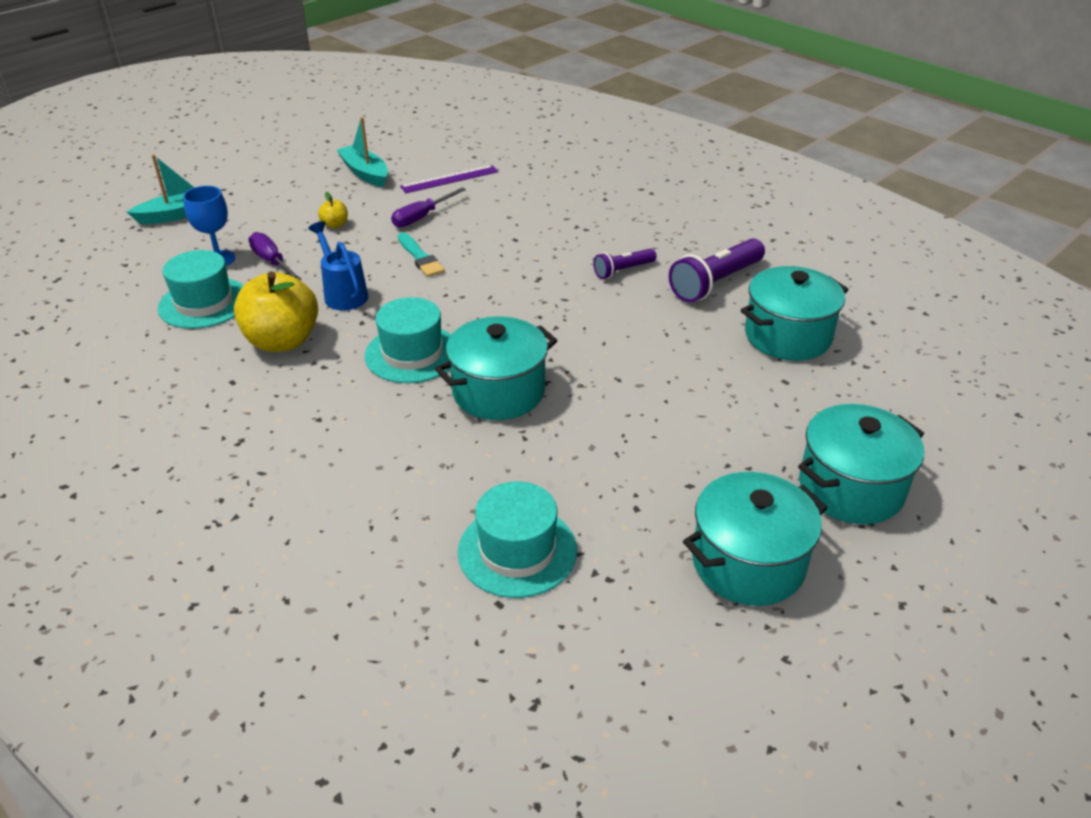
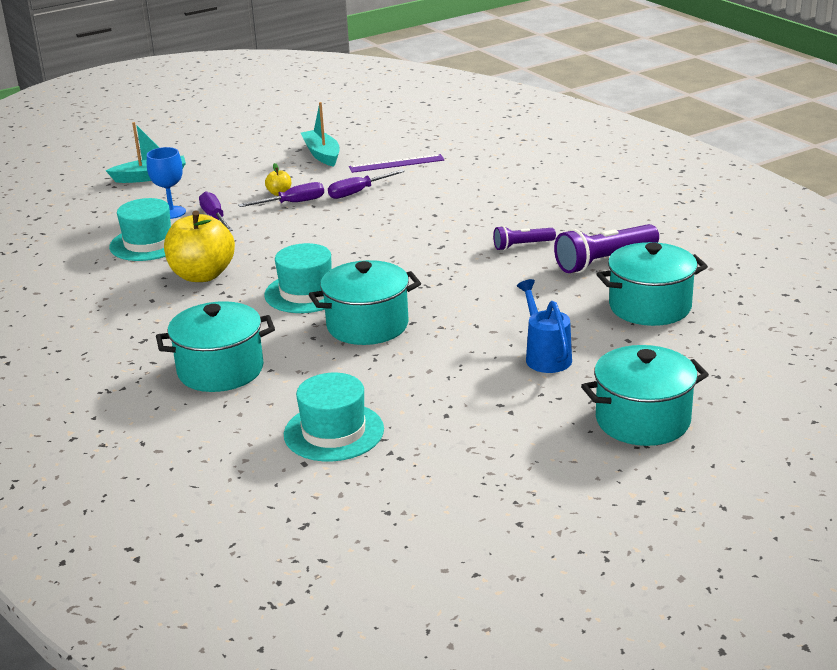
camera: 15 degrees right, 10 degrees down
(343, 294) = (266, 245): blue watering can -> blue watering can (545, 356)
(354, 236) = (293, 203): none -> purple screwdriver
(420, 257) = (343, 223): turquoise brush -> none
(748, 563) = (522, 460): turquoise pot -> turquoise pot (220, 370)

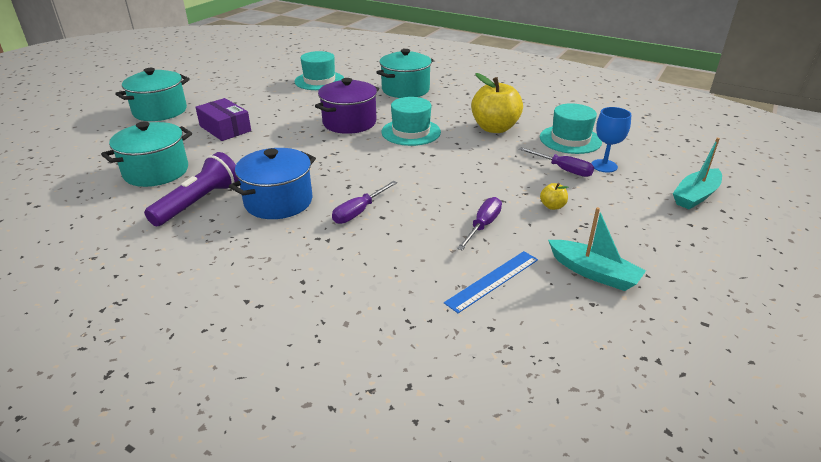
camera: 150 degrees right, 5 degrees up
(293, 203) = (524, 198): purple screwdriver -> purple screwdriver (359, 212)
(367, 325) = (349, 123): turquoise pot -> purple pot
(396, 163) = (492, 280): purple ruler -> blue ruler
(522, 245) = (278, 202): purple flashlight -> blue pot
(545, 356) = (225, 128): blue watering can -> purple box

